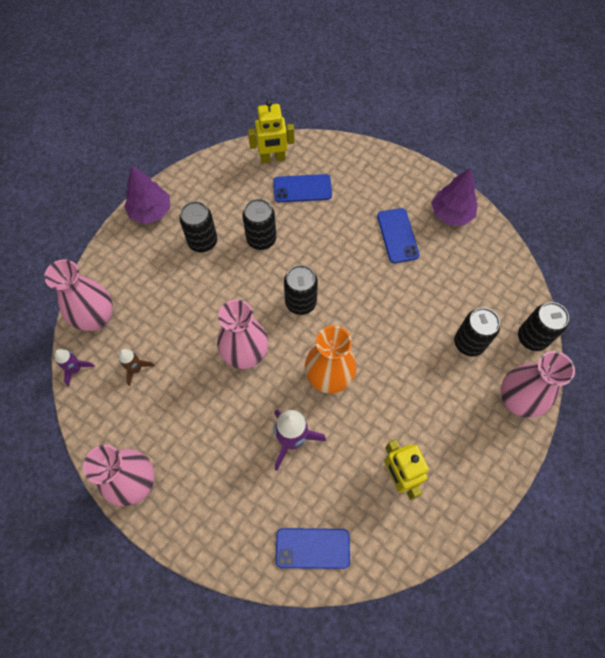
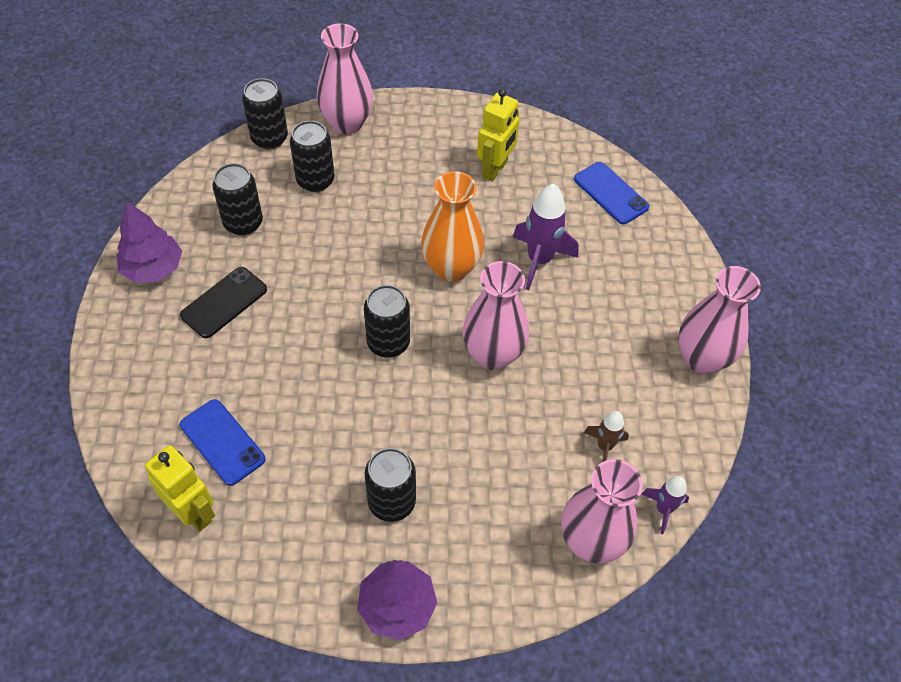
camera: 130 degrees left, 10 degrees down
(261, 239) = (336, 437): black can -> black can (243, 223)
(397, 235) = (224, 302): blue phone -> black phone

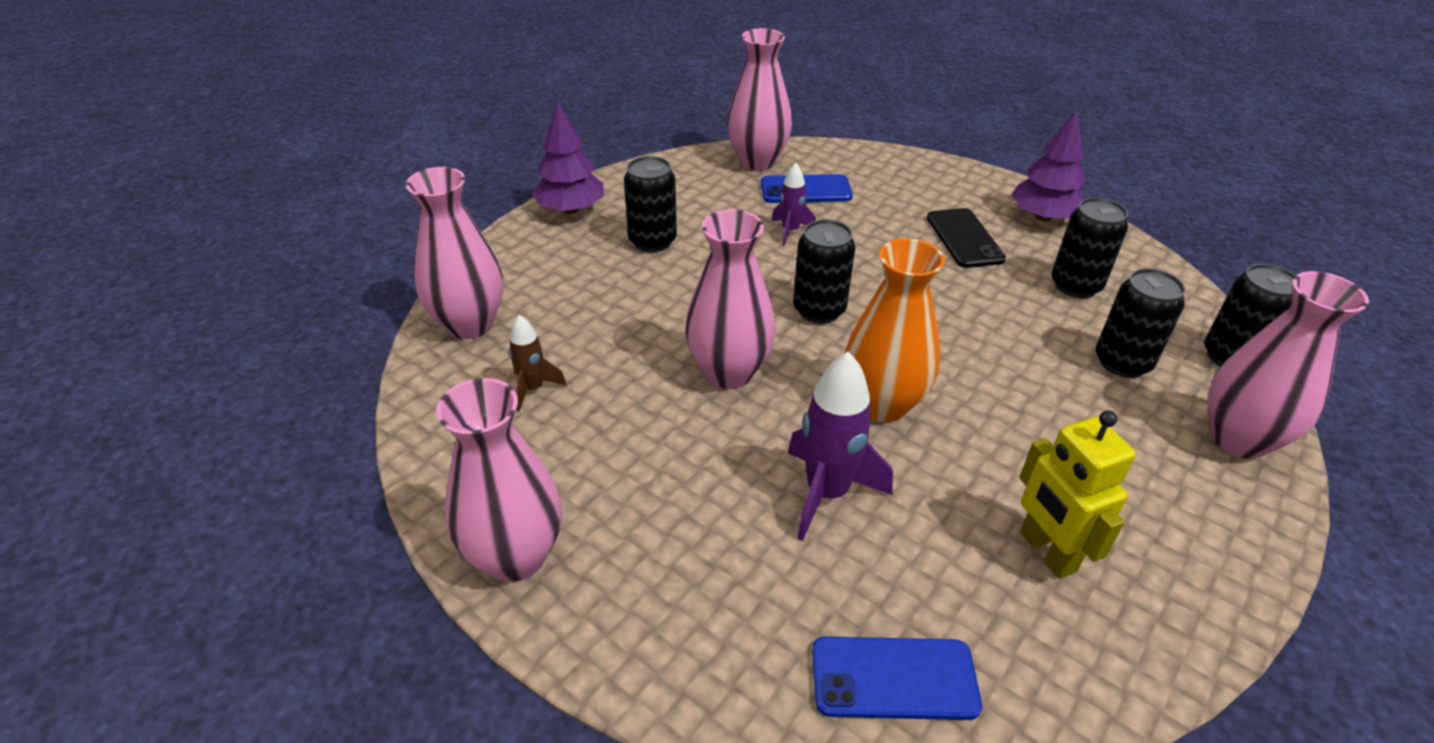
camera: 130 degrees right, 15 degrees down
(193, 512) = (757, 161): yellow robot -> pink vase
(663, 509) = (424, 388): purple rocket -> purple rocket (790, 231)

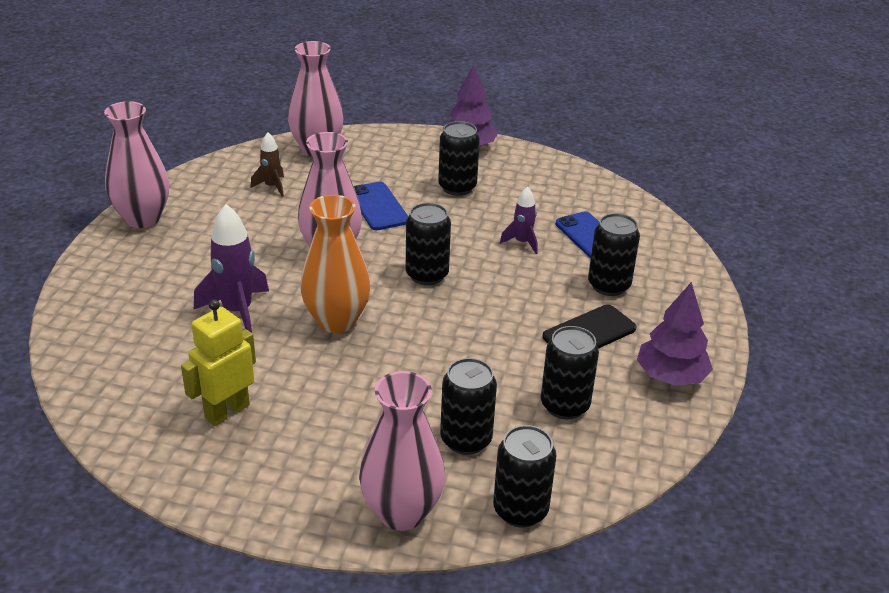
camera: 65 degrees right, 5 degrees down
(757, 161) = (615, 206): pink vase -> none
(891, 205) = (609, 285): none -> black can
(894, 678) = (105, 359): blue phone -> blue phone (378, 206)

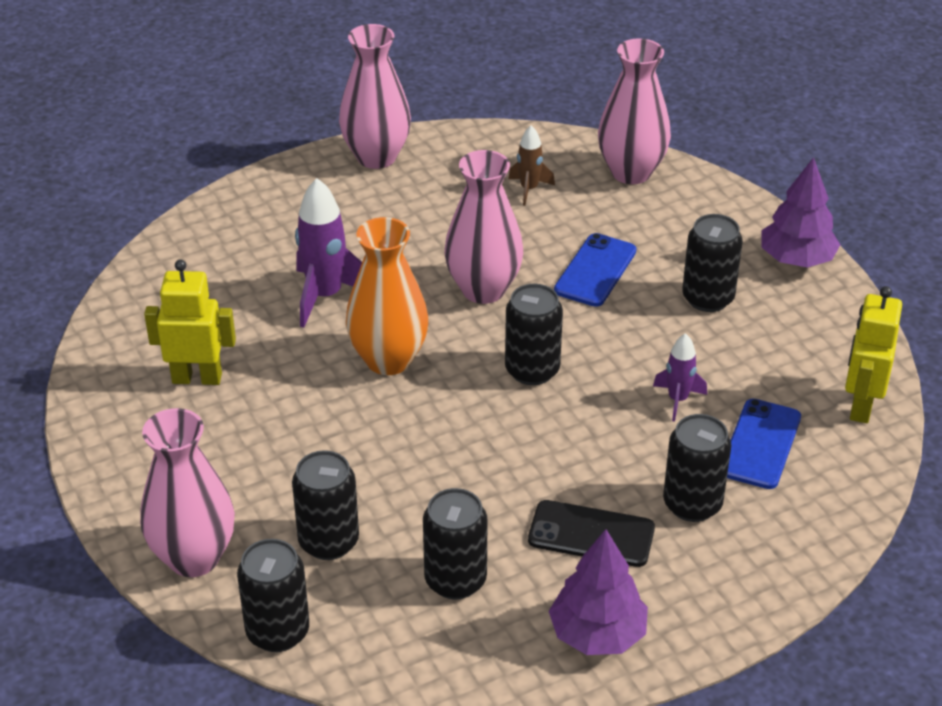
camera: 50 degrees right, 5 degrees up
(603, 194) = (860, 405): none -> yellow robot

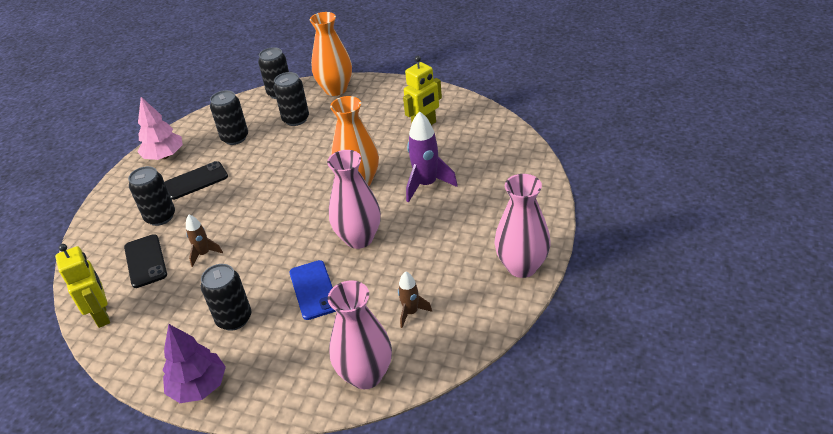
camera: 140 degrees right, 0 degrees up
(194, 557) = (336, 89): pink vase -> orange vase
(532, 370) = (289, 220): black can -> none
(597, 634) = (164, 156): purple tree -> pink tree
(677, 400) = (204, 254): purple rocket -> brown rocket
(760, 444) = (145, 261): blue phone -> black phone

